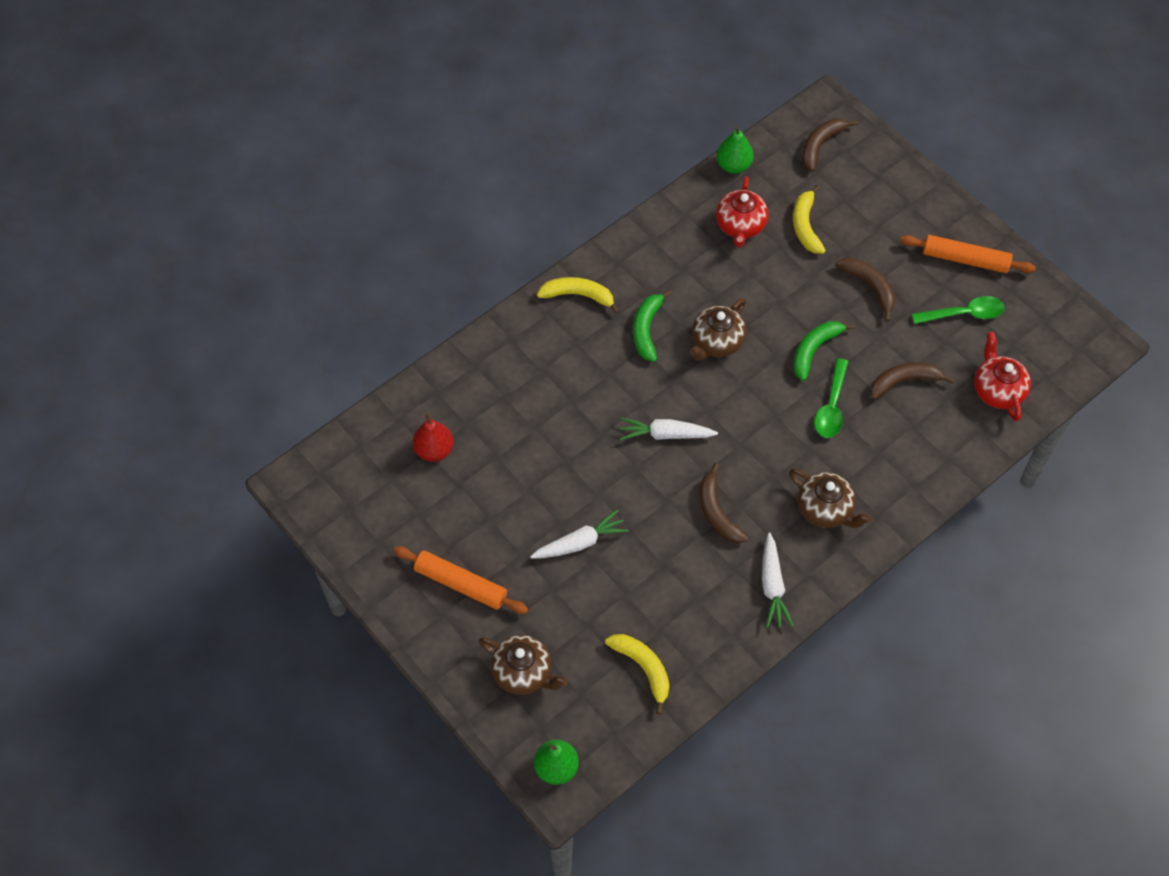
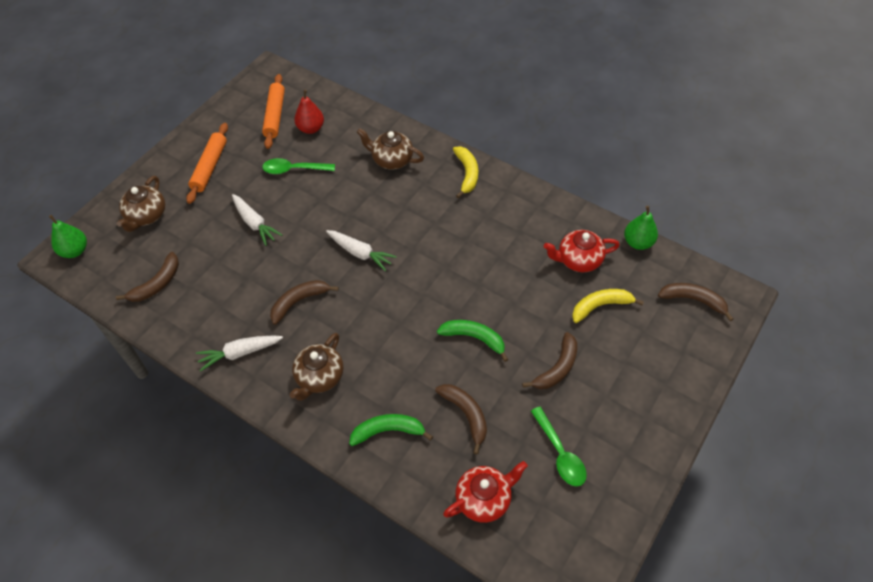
camera: 75 degrees right, 5 degrees down
(643, 668) = (157, 284): yellow banana -> brown banana
(647, 329) = (452, 221): green banana -> green banana (388, 431)
(665, 434) = (360, 253): white carrot -> white carrot turned 135 degrees clockwise
(716, 342) = (457, 268): brown teapot -> brown teapot (391, 160)
(831, 406) = (421, 362): green spoon -> green spoon (294, 169)
(965, 260) = (623, 443): orange rolling pin -> orange rolling pin (274, 115)

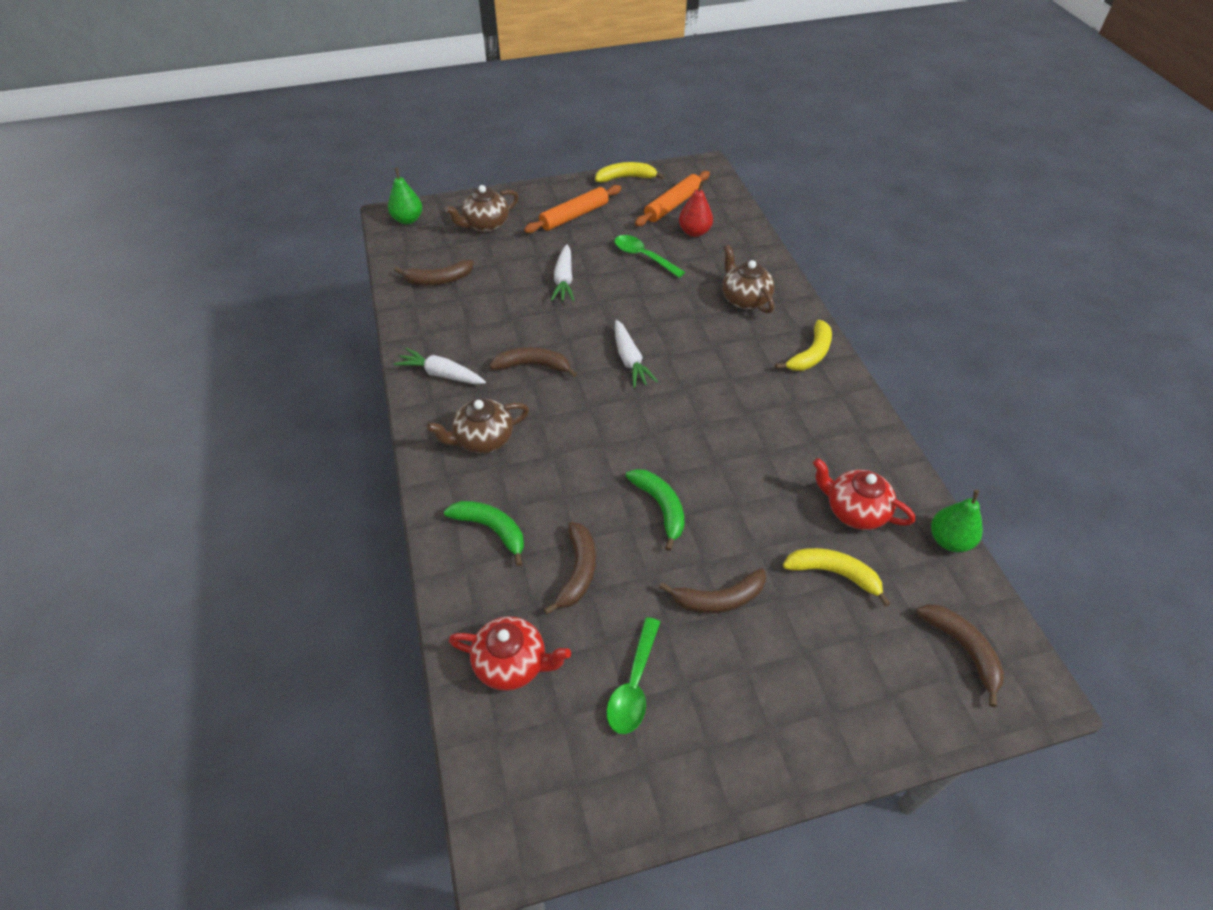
camera: 40 degrees right, 5 degrees down
(218, 112) = (626, 178): none -> yellow banana

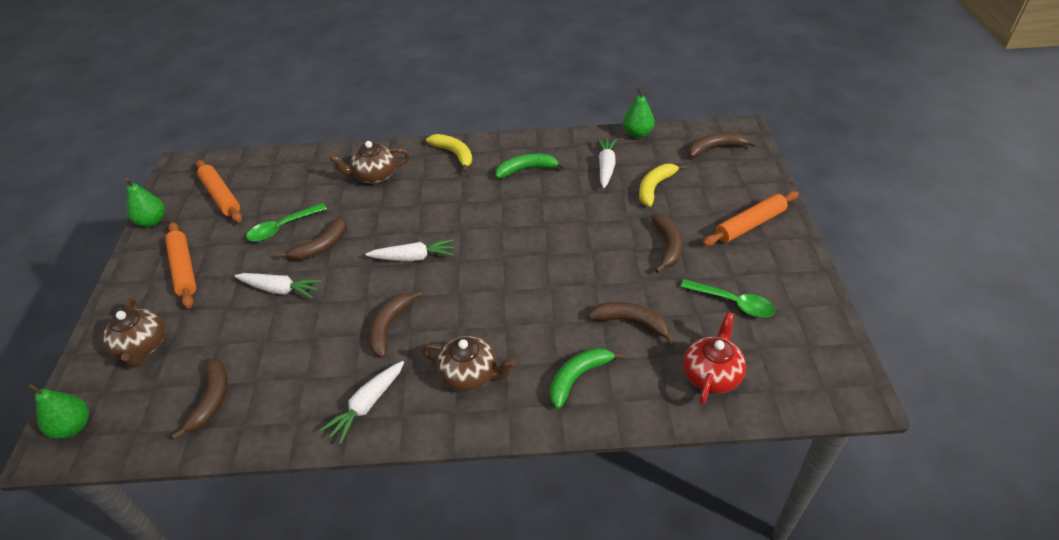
camera: 75 degrees left, 5 degrees down
(483, 439) = (470, 375): brown teapot -> brown teapot turned 60 degrees counterclockwise
(626, 178) = (152, 221): yellow banana -> green pear
(626, 290) = (322, 246): none -> brown banana
(660, 507) = (580, 263): green banana -> green banana (526, 169)
(694, 232) = (270, 189): red pear -> none
(798, 704) = (749, 224): none -> orange rolling pin
(855, 510) = (606, 166): red teapot -> white carrot

